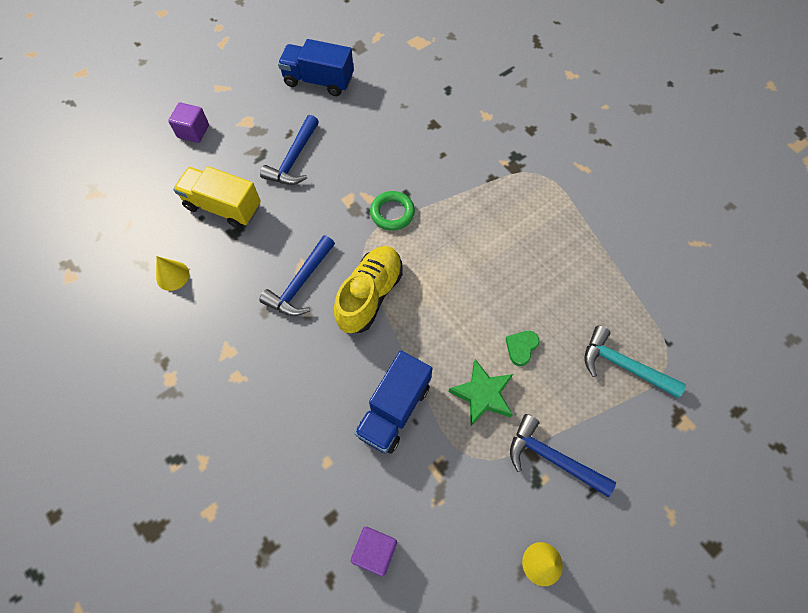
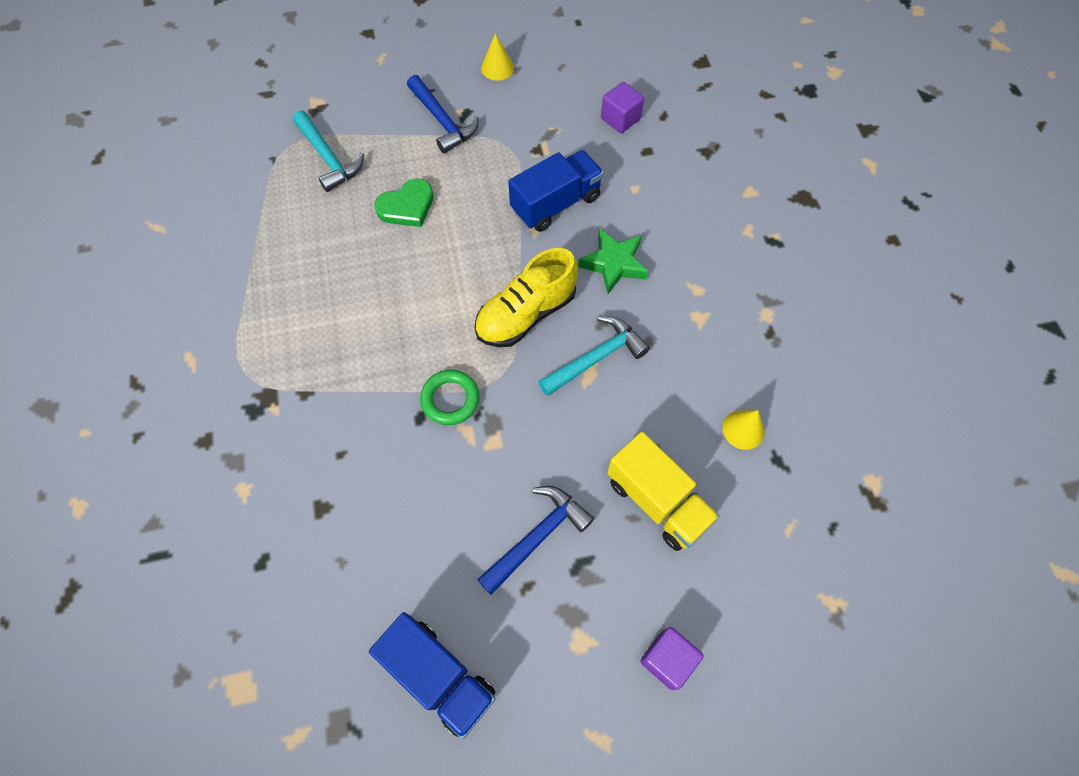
camera: 155 degrees left, 0 degrees up
(300, 283) = (596, 358): blue hammer -> turquoise hammer
(482, 395) = (469, 184): green star -> green star (614, 263)
(521, 347) = (407, 206): green heart -> green heart, size x1.51

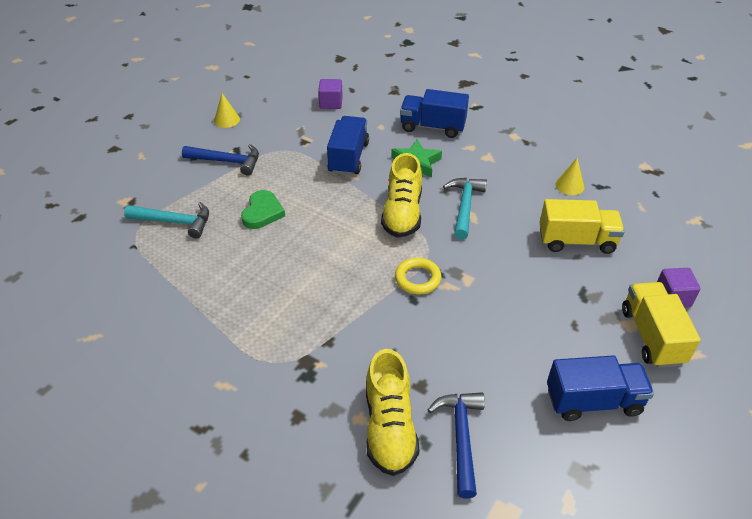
camera: 45 degrees left, 20 degrees down
(253, 521) = (389, 427): none -> yellow shoe
(450, 399) = (417, 279): green ring -> yellow ring
(537, 537) = (548, 300): blue hammer -> blue hammer (461, 438)
(584, 675) = (651, 336): none -> yellow truck
(689, 231) = (432, 127): none -> blue truck

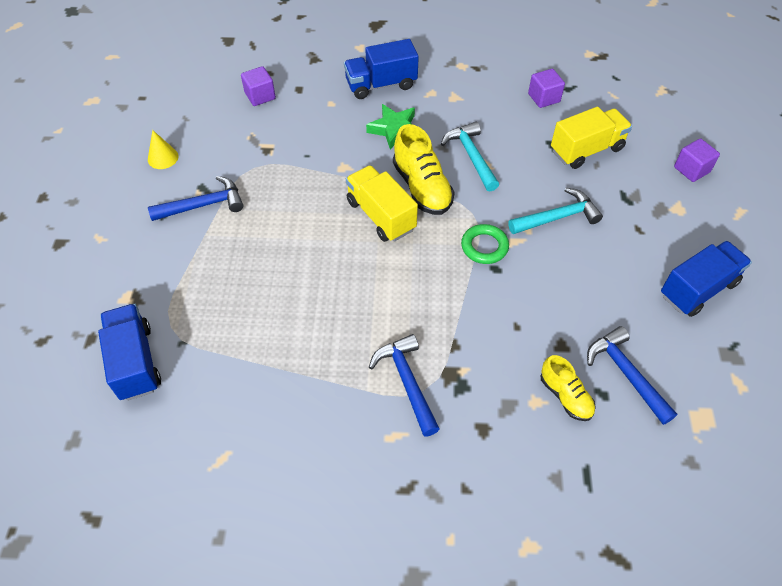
camera: 30 degrees left, 10 degrees up
(174, 222) = (203, 296): turquoise hammer -> turquoise hammer (557, 217)
(262, 212) = (287, 245): green heart -> none
(267, 351) = (407, 382): none -> blue hammer
(348, 158) = (326, 150): blue truck -> blue truck (135, 362)
(389, 427) = (565, 396): yellow shoe -> yellow shoe, size x0.60
(417, 279) = (484, 247): yellow ring -> green ring
(569, 185) = (544, 98): yellow cone -> purple cube
(651, 336) = (700, 211): yellow truck -> yellow truck (381, 215)

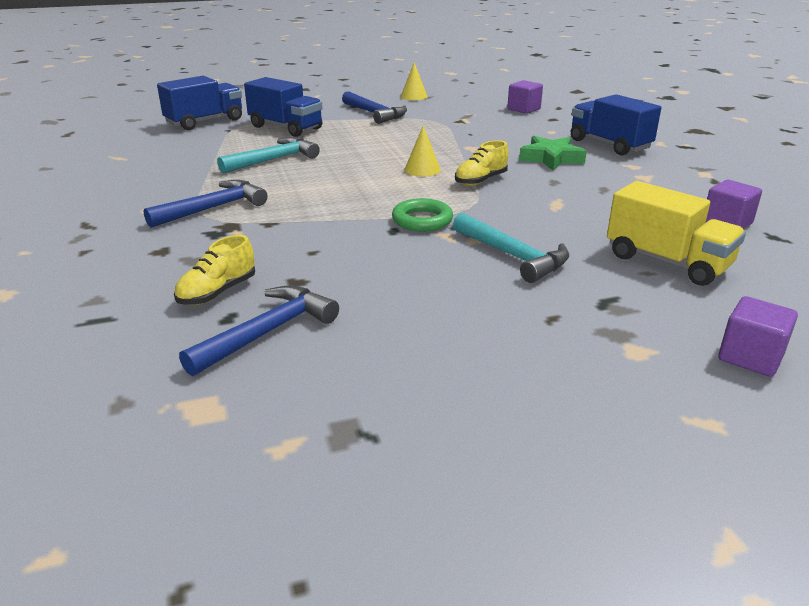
camera: 70 degrees right, 25 degrees down
(381, 215) = (422, 169): yellow truck -> yellow cone
(422, 187) = (480, 180): yellow shoe -> yellow shoe, size x0.60
(471, 156) = (558, 196): turquoise hammer -> turquoise hammer (273, 160)
(698, 289) = (470, 385): blue truck -> blue truck (285, 128)

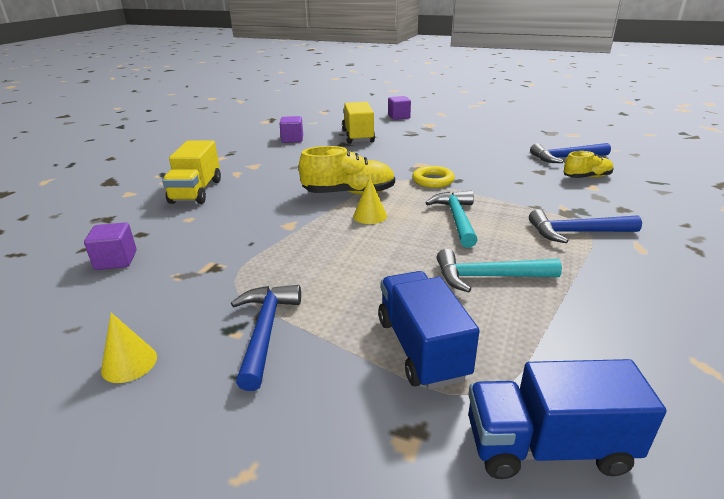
camera: 140 degrees left, 0 degrees up
(422, 220) = (433, 180): green ring -> yellow ring
(480, 180) = (349, 193): yellow shoe -> yellow shoe, size x1.66
(512, 256) = (416, 154): turquoise hammer -> turquoise hammer (456, 219)
(551, 158) = (264, 194): green star -> none
(609, 144) = (196, 191): blue truck -> yellow truck

